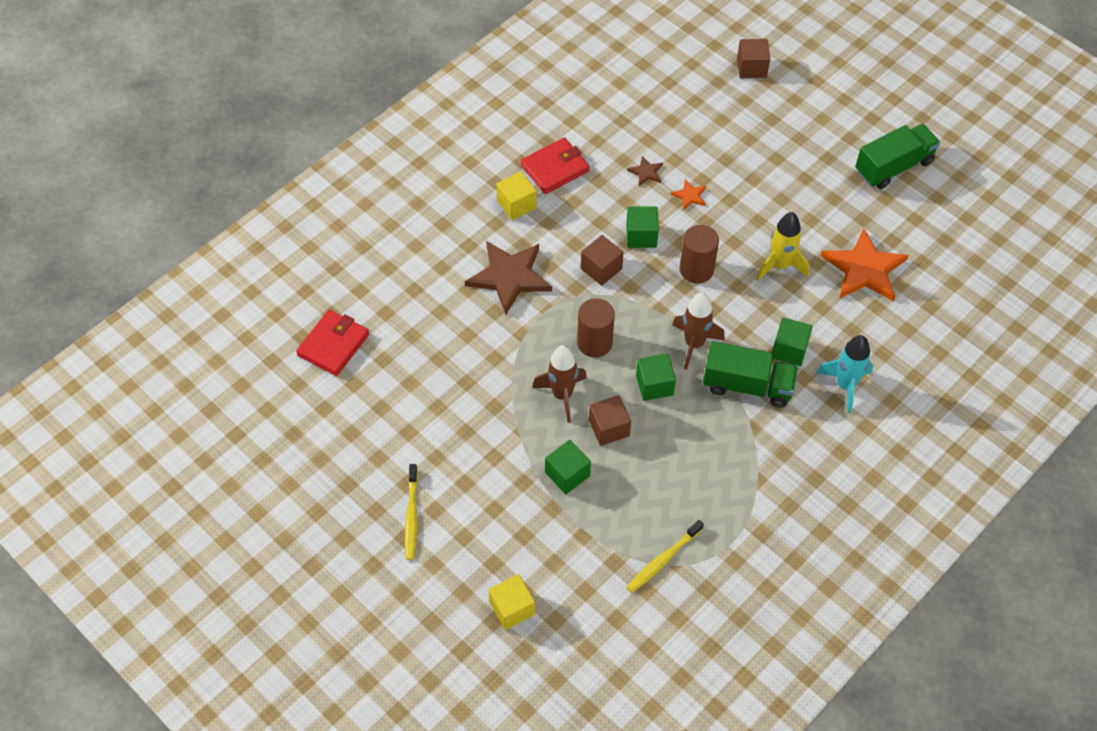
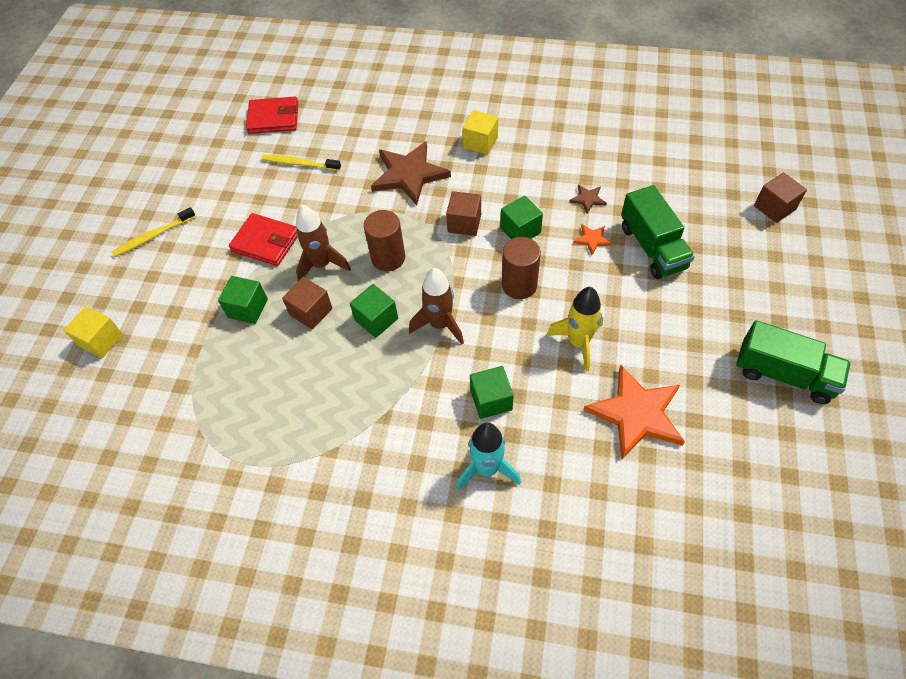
camera: 60 degrees right, 0 degrees up
(555, 168) = (536, 144): red wallet -> red wallet (266, 242)
(663, 560) = (201, 420): yellow toothbrush -> yellow toothbrush (299, 164)
(747, 386) = (426, 388): green truck -> green truck (652, 247)

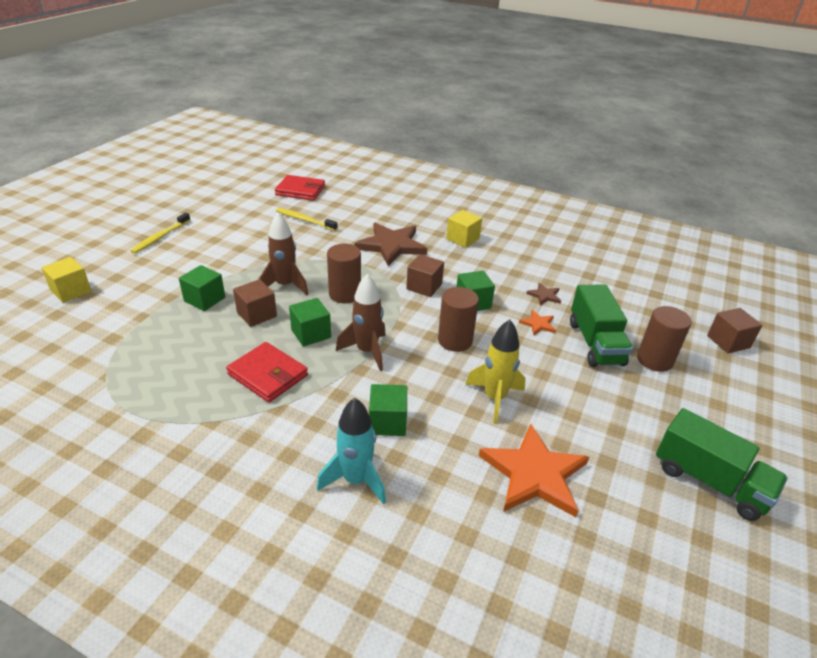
camera: 10 degrees right, 20 degrees down
(153, 236) = (160, 237): yellow toothbrush -> yellow toothbrush turned 45 degrees counterclockwise
(266, 242) = (247, 261): red wallet -> red wallet (268, 375)
(711, 252) = (654, 360): none -> brown cylinder

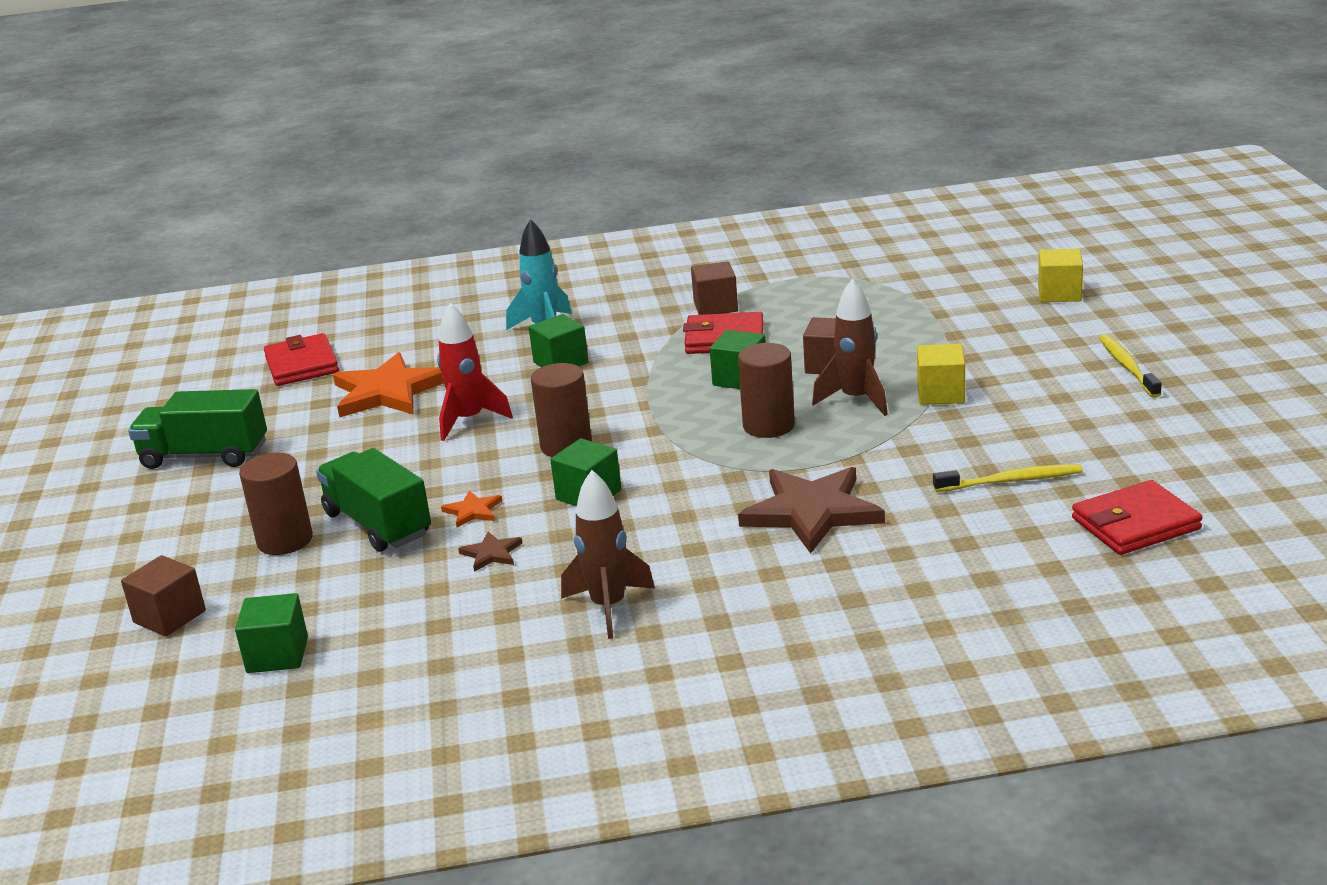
camera: 150 degrees right, 10 degrees down
(205, 299) = (913, 349): green cube -> green cube (277, 655)
(367, 351) = (655, 394): brown rocket -> brown rocket (608, 607)
(424, 287) = (680, 482): brown cube -> brown cube (715, 306)
(462, 239) = (716, 582): yellow cube -> yellow cube (940, 394)
(494, 398) = (469, 420): yellow rocket -> red rocket
(598, 582) = (302, 365): none -> red wallet

